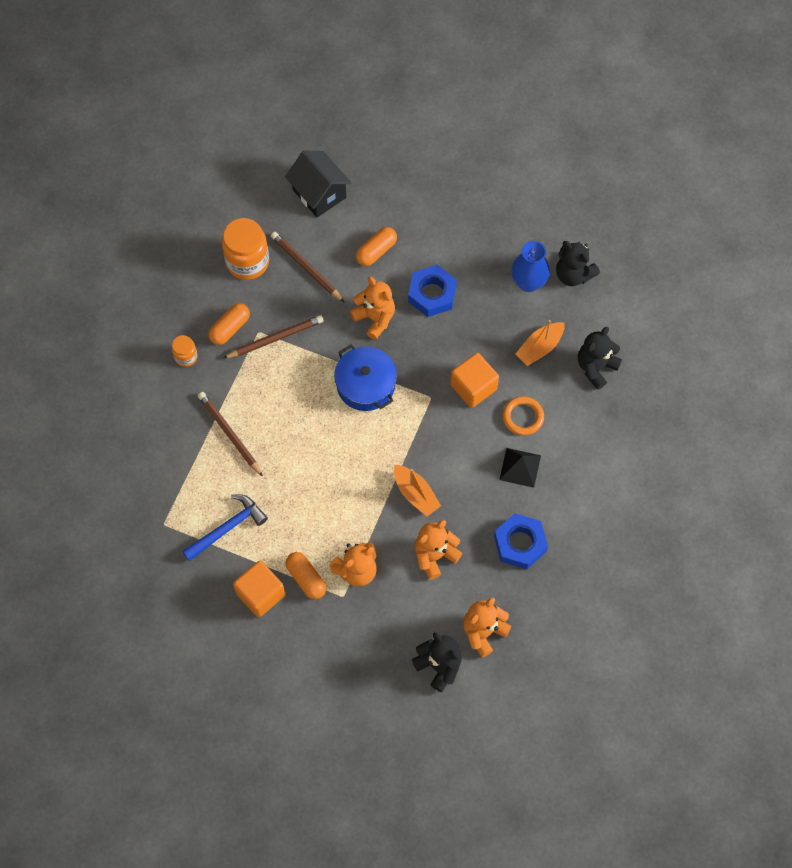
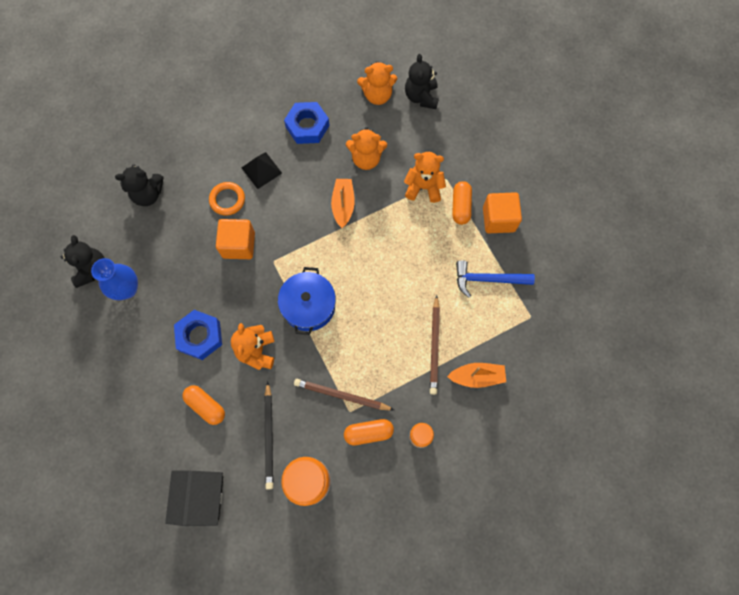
camera: 140 degrees left, 5 degrees up
(306, 268) = (269, 436): brown pencil -> black pencil
(376, 251) = (206, 406): orange capsule -> orange capsule turned 45 degrees clockwise
(540, 347) = (168, 236): orange boat -> orange boat (477, 377)

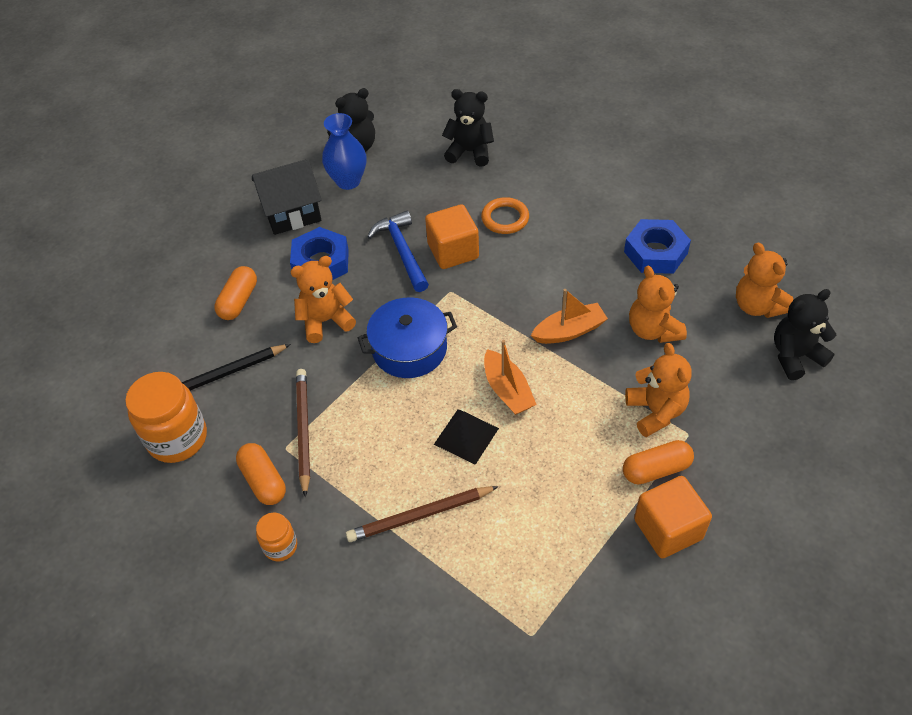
camera: 70 degrees right, 20 degrees down
(148, 194) = (469, 152): black teddy bear -> black teddy bear turned 135 degrees clockwise
(201, 497) = (129, 340): black house -> black house (292, 213)
(261, 170) = (564, 233): black pyramid -> black pyramid (466, 436)
(477, 377) = (398, 590): orange boat -> orange boat (507, 390)
(487, 279) = (560, 549): blue hammer -> blue hammer (402, 251)

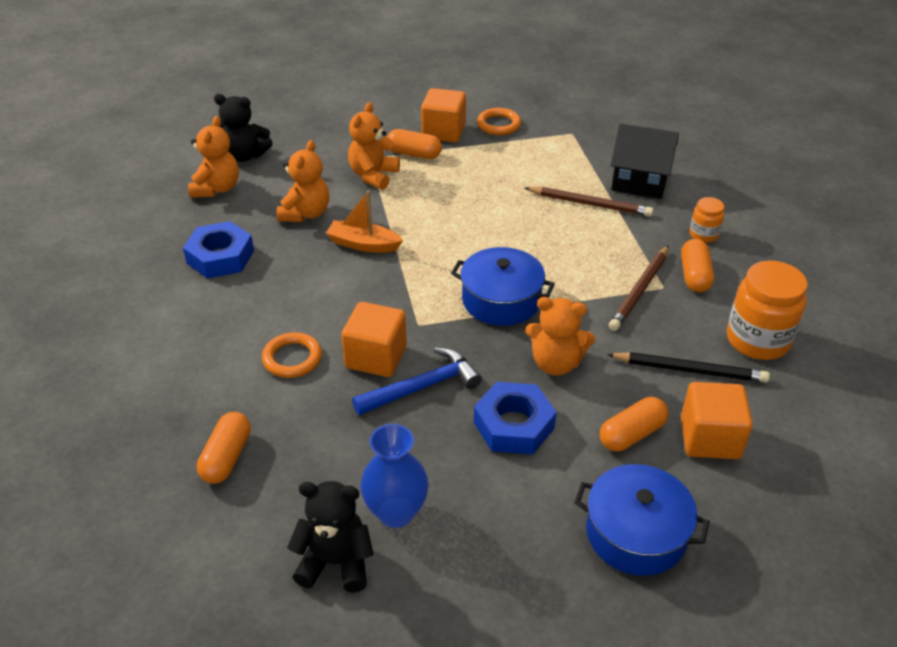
camera: 145 degrees left, 10 degrees down
(183, 329) = (709, 438): none -> orange cube
(203, 245) = (636, 533): none -> blue pot
(292, 213) = (498, 509): black house -> black house (639, 182)
(402, 251) = (422, 387): blue hammer -> blue hammer turned 135 degrees counterclockwise
(466, 436) = (515, 226): black pyramid -> none
(469, 152) = (227, 457): black teddy bear -> orange capsule
(507, 390) = (455, 235): orange boat -> none
(625, 588) = (498, 125): none -> orange ring

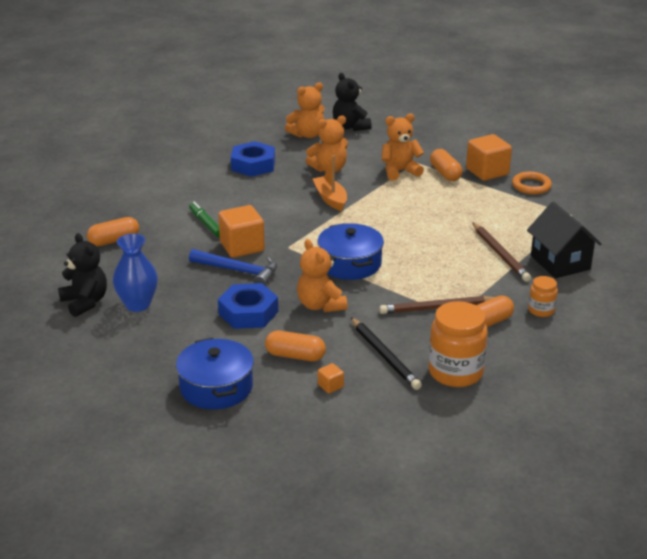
camera: 50 degrees right, 10 degrees down
(292, 358) = (206, 223): orange ring -> green marker
(709, 438) = (330, 386): orange cube -> orange cube, size x0.45

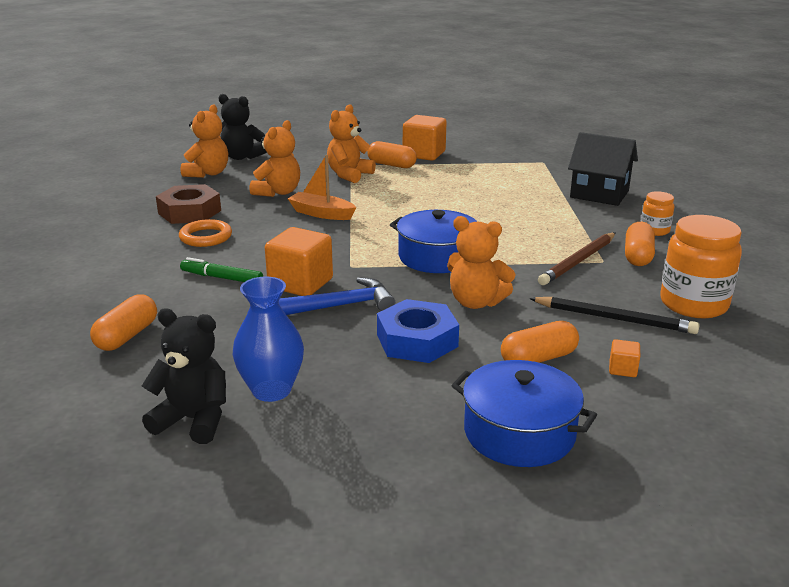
camera: 40 degrees left, 5 degrees down
(253, 165) = (190, 212): blue nut -> brown nut
(500, 254) = (546, 204): brown pencil -> none
(531, 186) = (476, 153): orange ring -> orange ring (206, 237)

